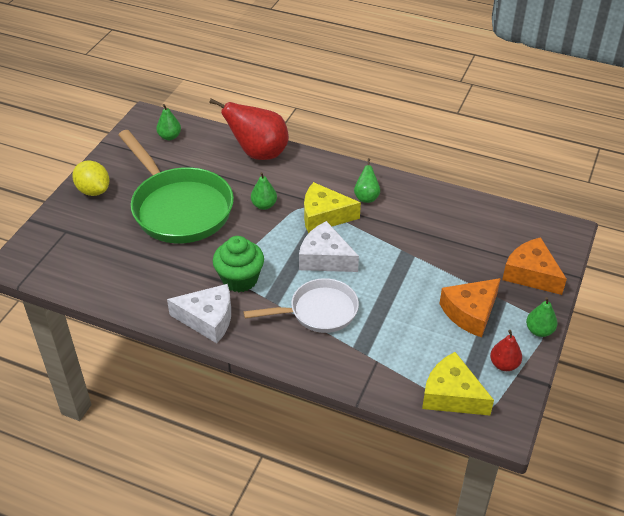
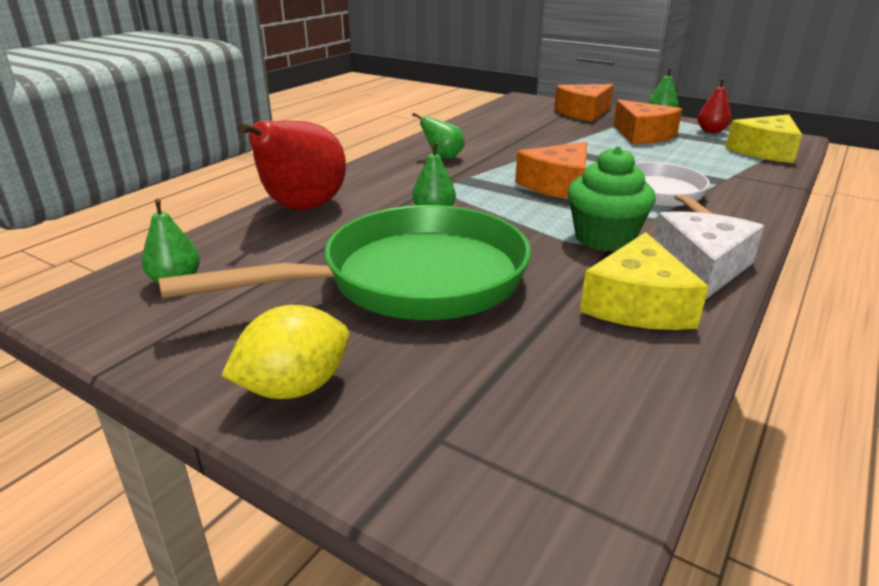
camera: 80 degrees left, 15 degrees down
(324, 216) = (472, 179): yellow cheese -> yellow cheese (637, 304)
(325, 258) = (558, 185): white cheese -> orange cheese

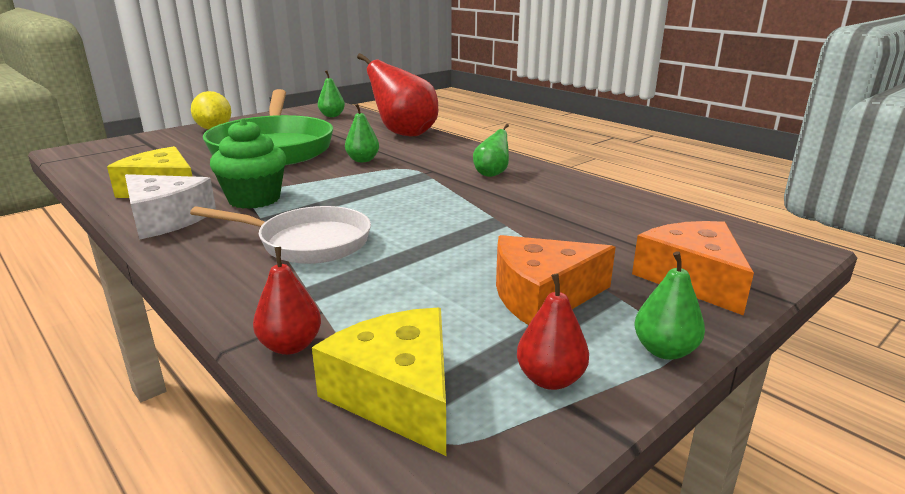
camera: 105 degrees right, 5 degrees down
(558, 185) = (380, 204): orange cheese -> none
(774, 174) = (290, 346): none -> red pear

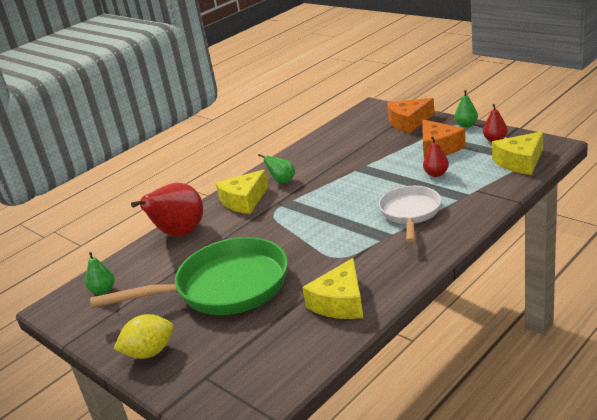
camera: 90 degrees left, 5 degrees up
(166, 219) = (395, 274): white cheese -> none
(254, 199) = (350, 253): green cupcake -> none
(290, 346) = (506, 188): red pear -> red pear (436, 174)
(362, 160) = (256, 234): green pear -> none
(453, 156) = (244, 201): none -> yellow cheese

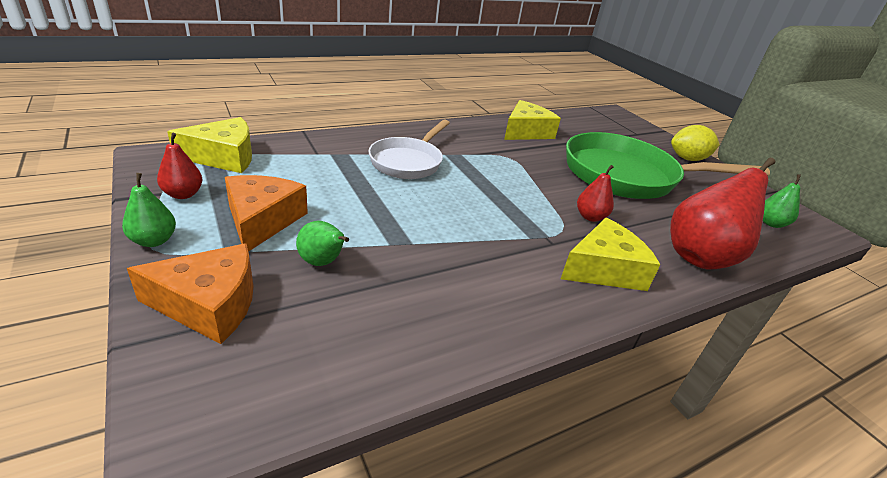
camera: 170 degrees left, 5 degrees up
(282, 181) = (534, 278): green pear -> green pear (322, 262)
(436, 174) = (325, 186): red pear -> red pear (590, 217)

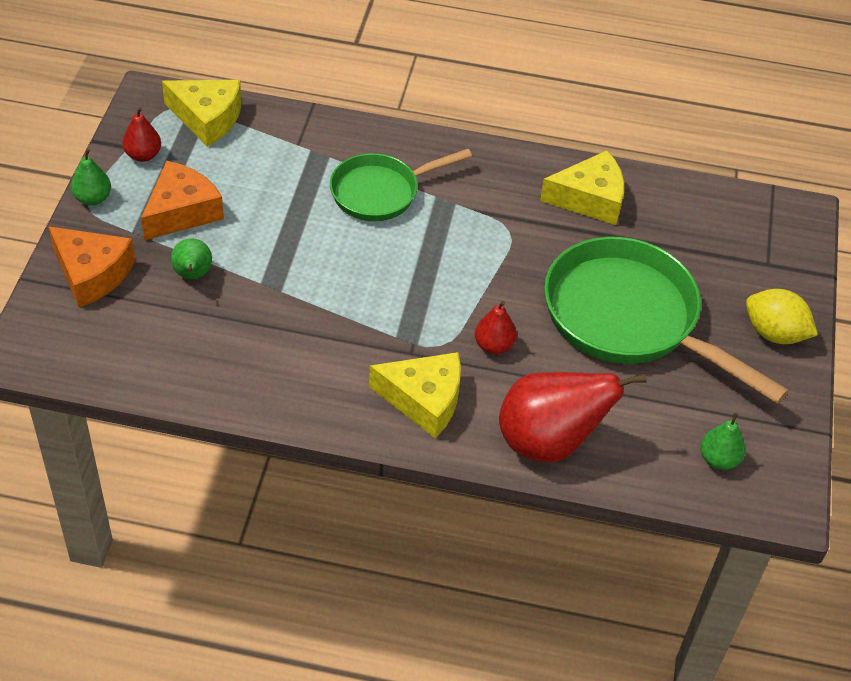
camera: 40 degrees right, 15 degrees up
(408, 162) = (381, 192): white pan -> green pan

